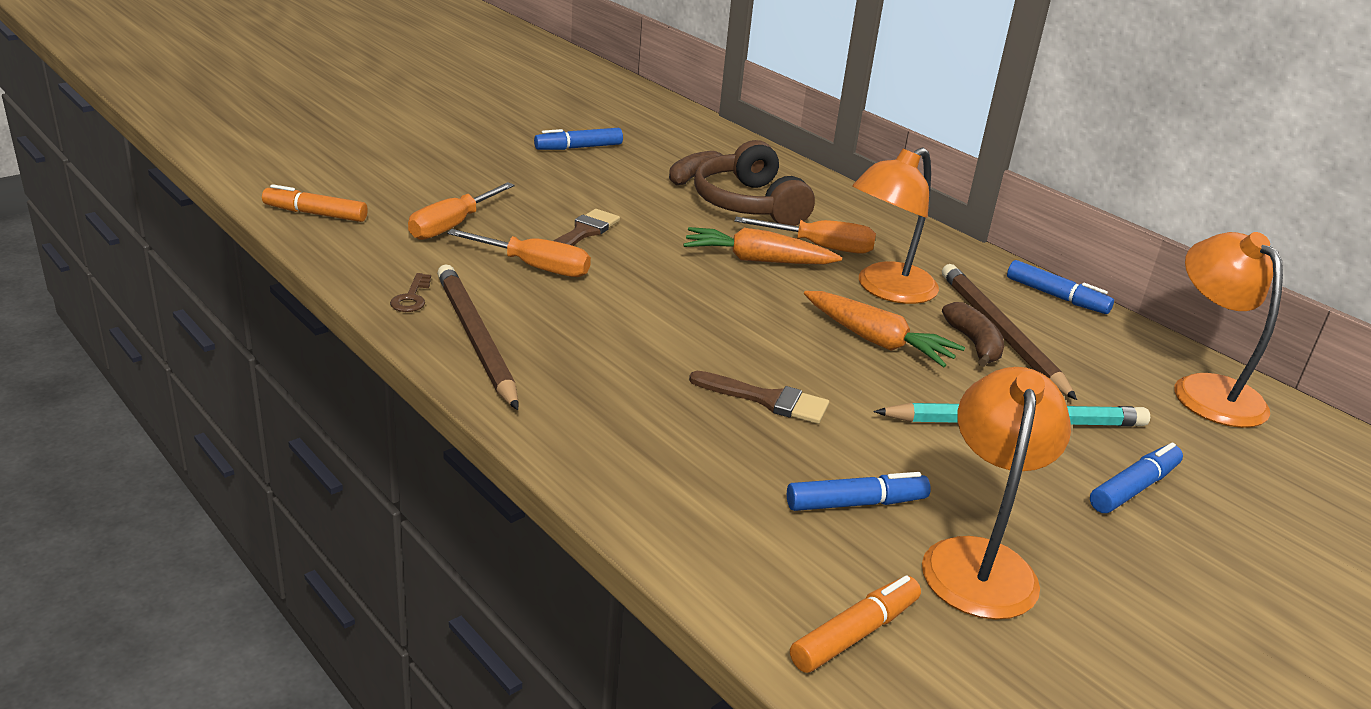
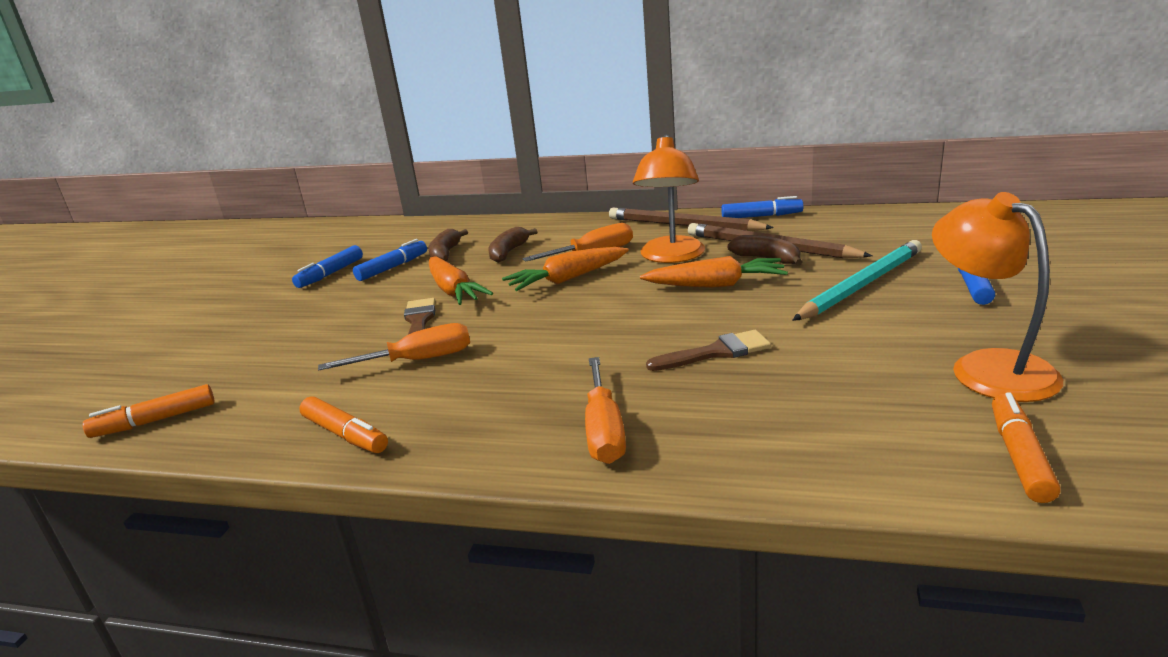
camera: 30 degrees left, 5 degrees down
(411, 298) = (345, 435): brown key -> orange marker
(452, 225) = (303, 367): orange screwdriver -> orange screwdriver (604, 430)
(475, 339) = (448, 433): brown pencil -> brown pencil (683, 225)
(649, 218) = (453, 290): none -> orange carrot
(749, 204) = (508, 252): brown headphones -> brown banana
(856, 503) = (873, 379): blue marker -> blue marker (393, 267)
(1207, 390) = (907, 222): orange lamp -> none

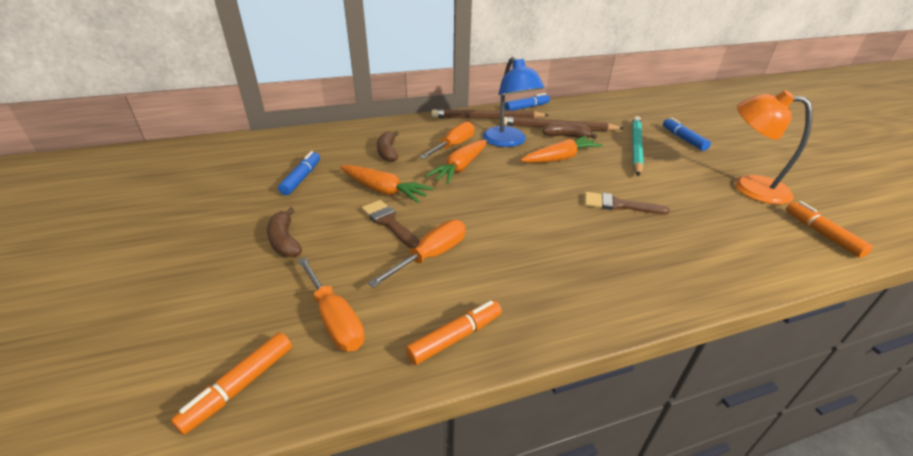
camera: 35 degrees left, 10 degrees up
(330, 274) = (245, 193): blue marker -> none
(345, 435) = (455, 337): orange marker -> orange marker turned 45 degrees counterclockwise
(445, 254) = (335, 160): brown banana -> brown banana (285, 241)
(604, 430) = (627, 276): orange screwdriver -> orange screwdriver (334, 319)
(671, 257) = (508, 142): orange lamp -> blue lamp
(715, 352) = (619, 205): brown brush -> brown brush turned 120 degrees counterclockwise

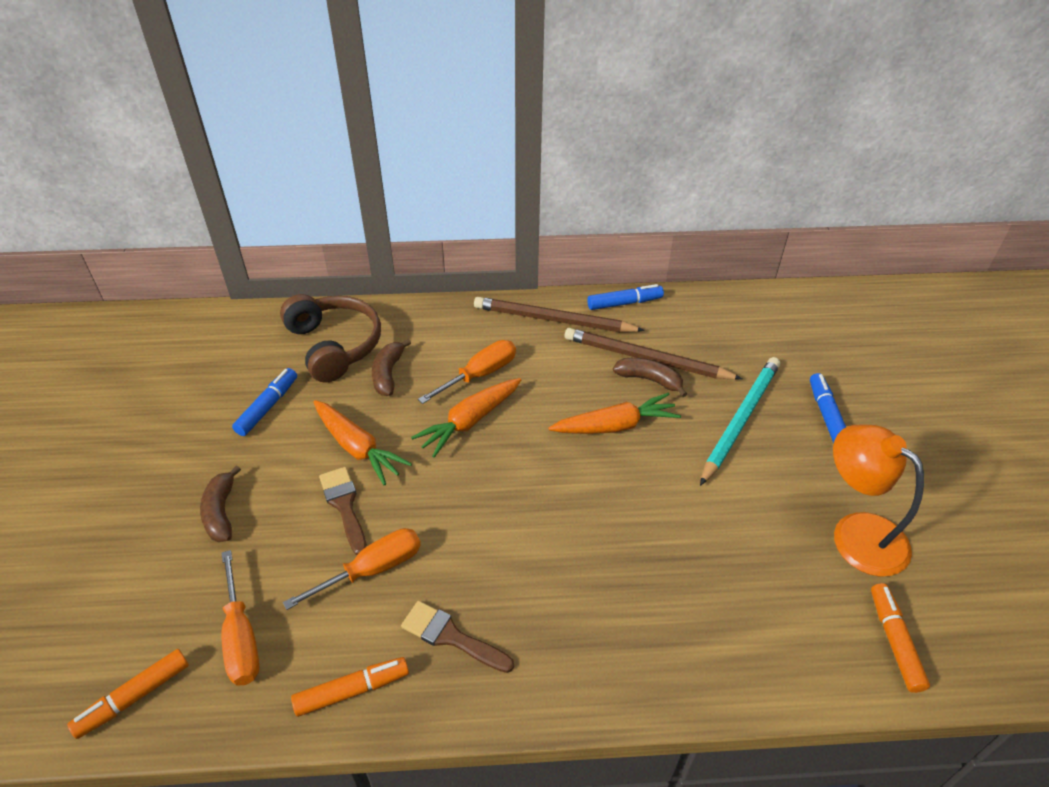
camera: 15 degrees right, 10 degrees up
(340, 143) = (334, 345): none -> brown headphones
(508, 142) = (559, 378): blue lamp -> none
(619, 205) = (645, 532): brown brush -> brown brush (451, 637)

